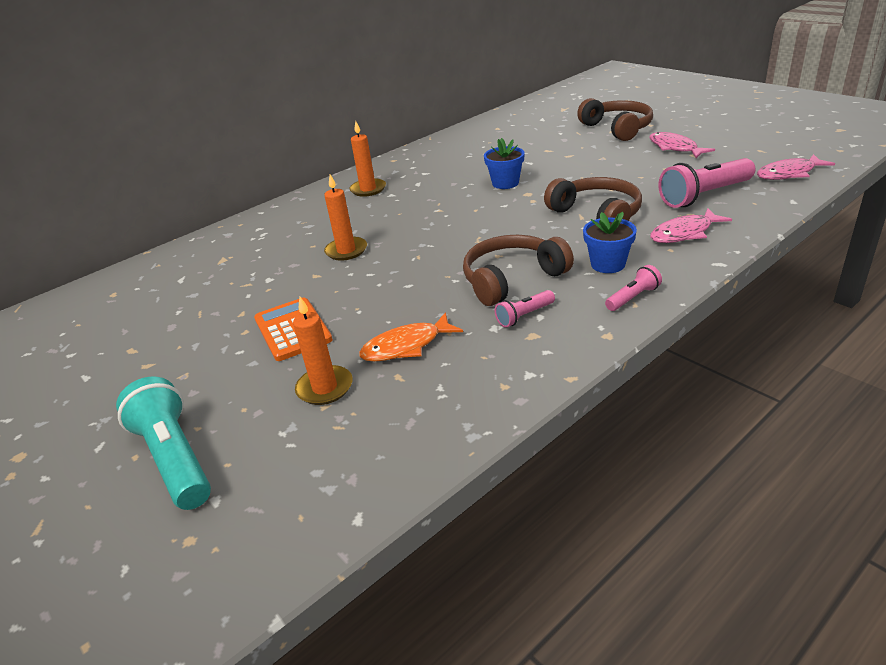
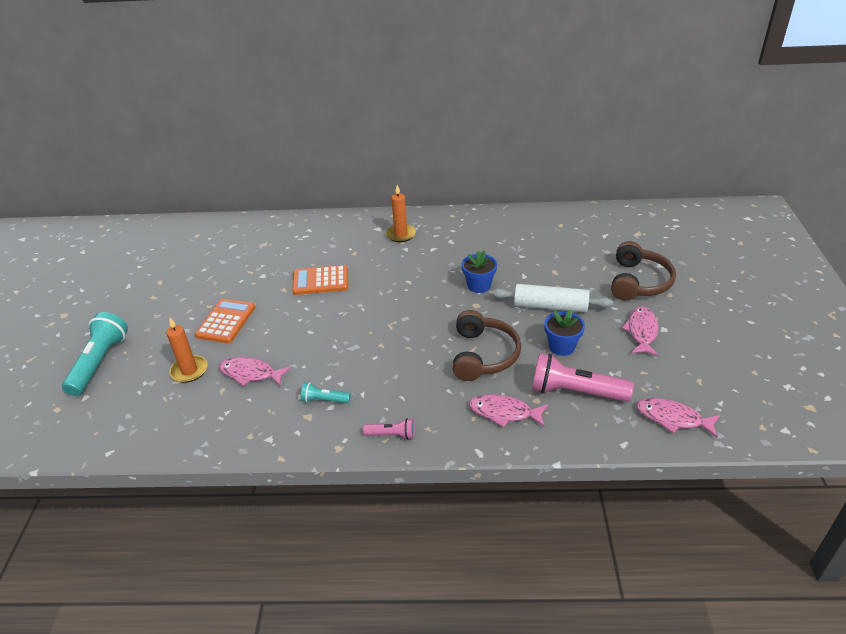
camera: 40 degrees right, 5 degrees up
(346, 251) = (320, 281): orange candle -> orange calculator
(406, 346) = (251, 373): orange fish -> pink fish
(512, 279) = (359, 369): brown headphones -> none
(524, 316) = (324, 400): pink flashlight -> turquoise flashlight
(586, 167) = (550, 306): none -> white rolling pin
(608, 264) = (421, 400): blue flower pot -> blue flower pot (561, 346)

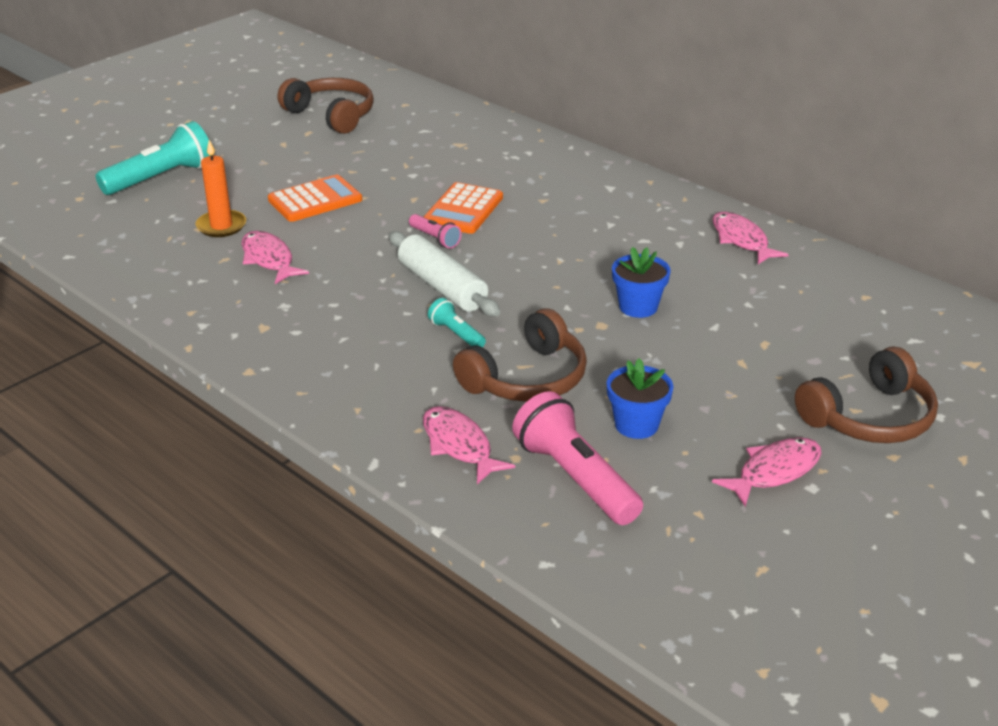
camera: 40 degrees right, 5 degrees down
(159, 263) = (332, 115): none -> brown headphones
(320, 281) = (463, 210): orange calculator -> orange calculator turned 105 degrees counterclockwise
(324, 400) = (299, 322): turquoise flashlight -> turquoise flashlight (456, 334)
(392, 435) = (313, 392): pink flashlight -> pink flashlight (435, 239)
(401, 234) = (628, 206): orange candle -> none
(550, 306) = (694, 376): white rolling pin -> white rolling pin (442, 286)
(673, 418) = (653, 581): pink fish -> pink fish (741, 240)

